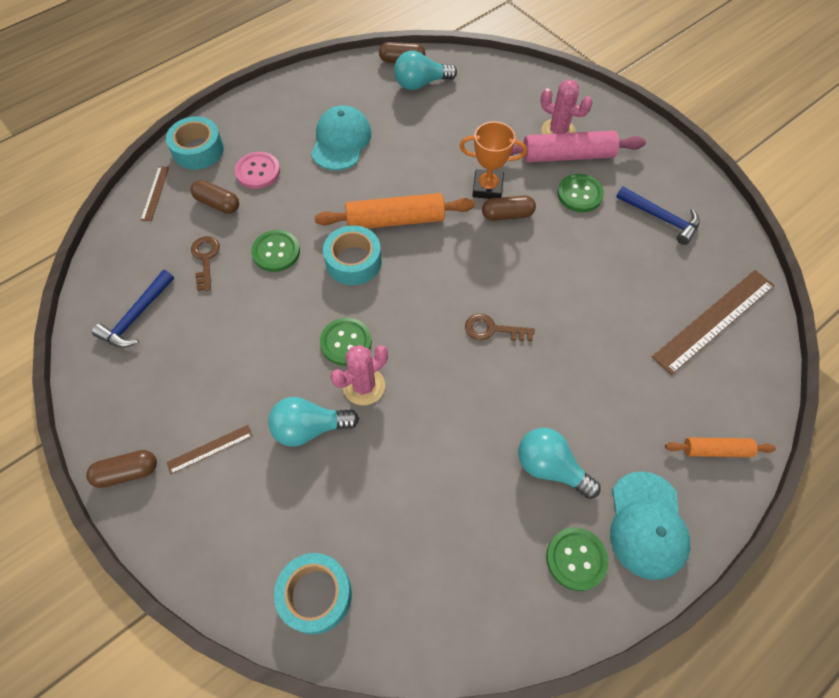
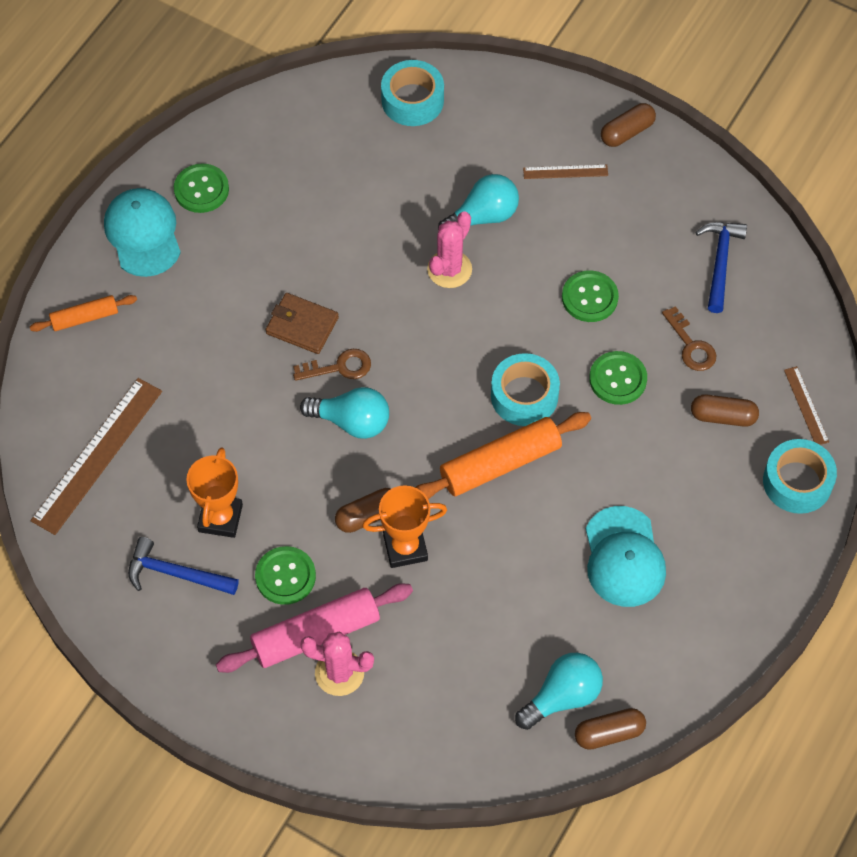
camera: 160 degrees right, 0 degrees up
(210, 449) = (565, 172): brown ruler -> brown ruler turned 45 degrees clockwise
(258, 171) = (703, 476): pink button -> none
(346, 342) = (488, 305): green button -> green button (589, 297)
(513, 376) = (302, 325): none -> brown wallet
(550, 467) = (242, 253): turquoise light bulb -> turquoise light bulb (351, 421)
(620, 245) = (220, 518): none -> orange trophy

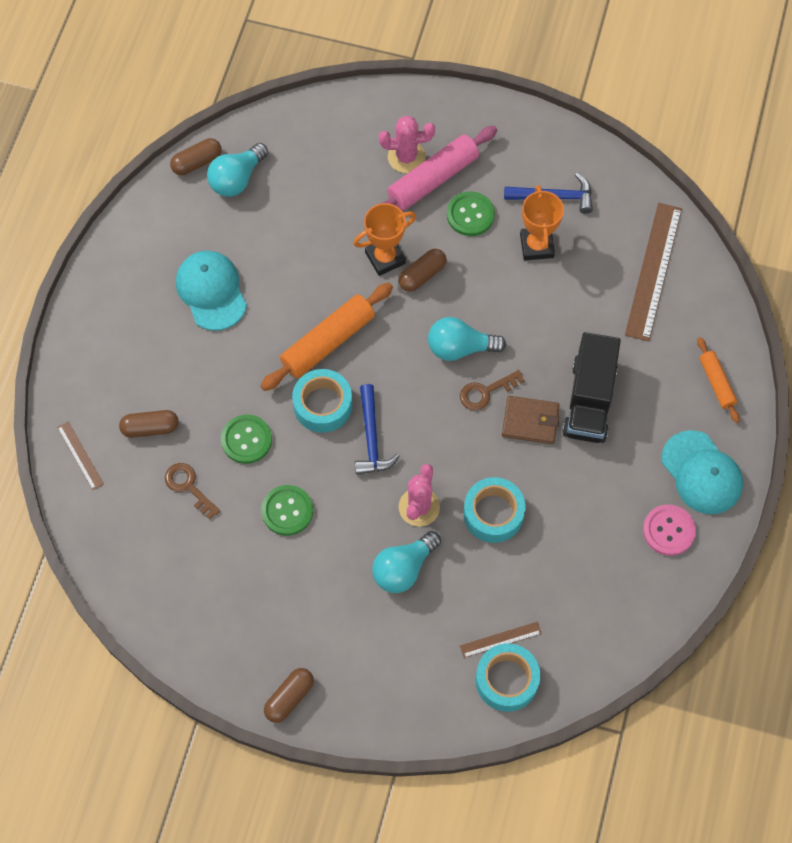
camera: 165 degrees right, 5 degrees up
(84, 317) = (716, 383): orange rolling pin -> orange rolling pin turned 75 degrees counterclockwise
(201, 189) = (668, 530): green button -> pink button
(230, 332) = (589, 400): none -> black truck
(565, 172) = (339, 637): brown ruler -> brown ruler (500, 639)
(720, 262) = (176, 576): blue hammer -> blue hammer (371, 438)
(797, 482) = (80, 386): turquoise tape -> turquoise tape (493, 514)

